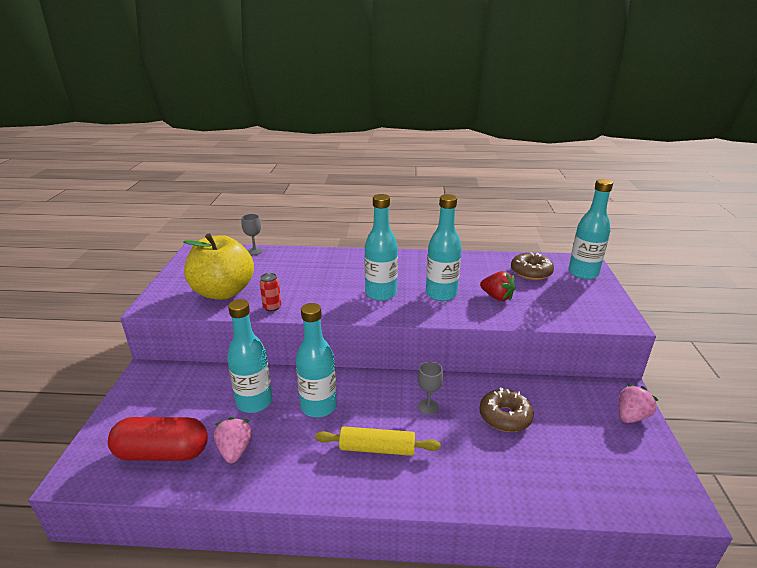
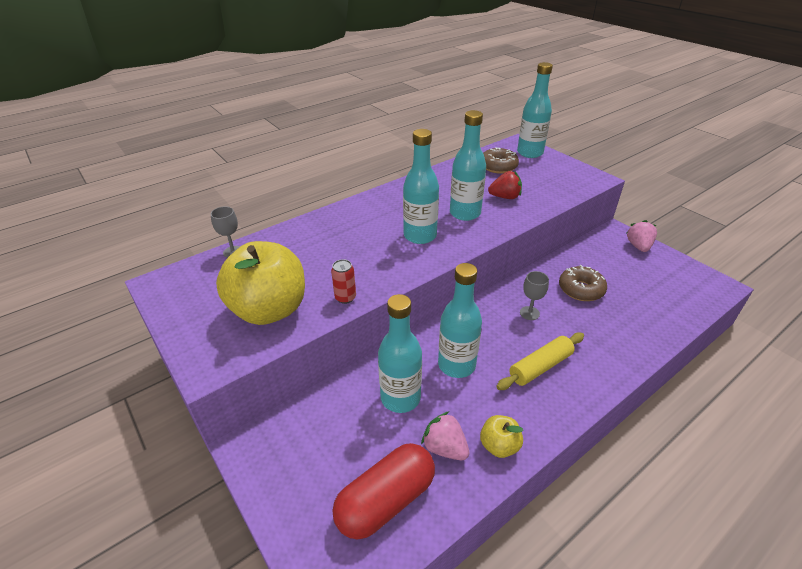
camera: 40 degrees left, 10 degrees up
(268, 476) = (499, 446): none -> yellow apple

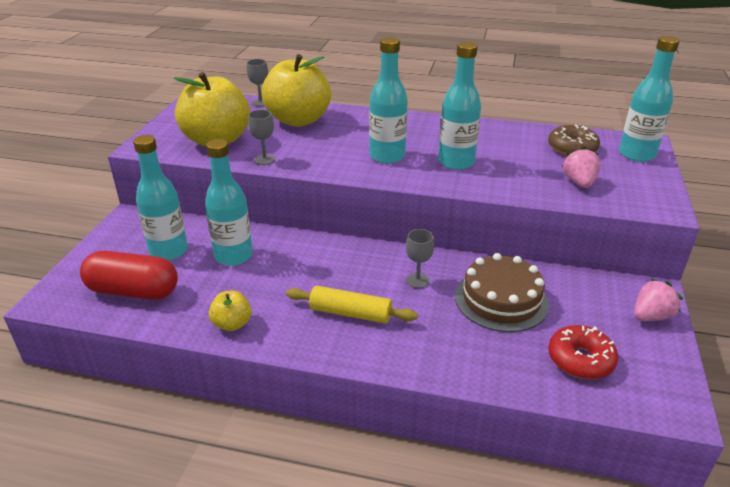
camera: 50 degrees right, 5 degrees down
(300, 248) = (298, 120): none -> yellow apple
(345, 297) = (264, 159): red can -> grey goblet
(445, 448) = (204, 297): pink strawberry -> pink strawberry (579, 183)
(456, 365) = (299, 267): turquoise bottle -> turquoise bottle (169, 251)
(505, 197) = (520, 171): red strawberry -> none
(581, 289) = (501, 300): brown donut -> brown cake
(660, 293) = (580, 360): none -> red donut

